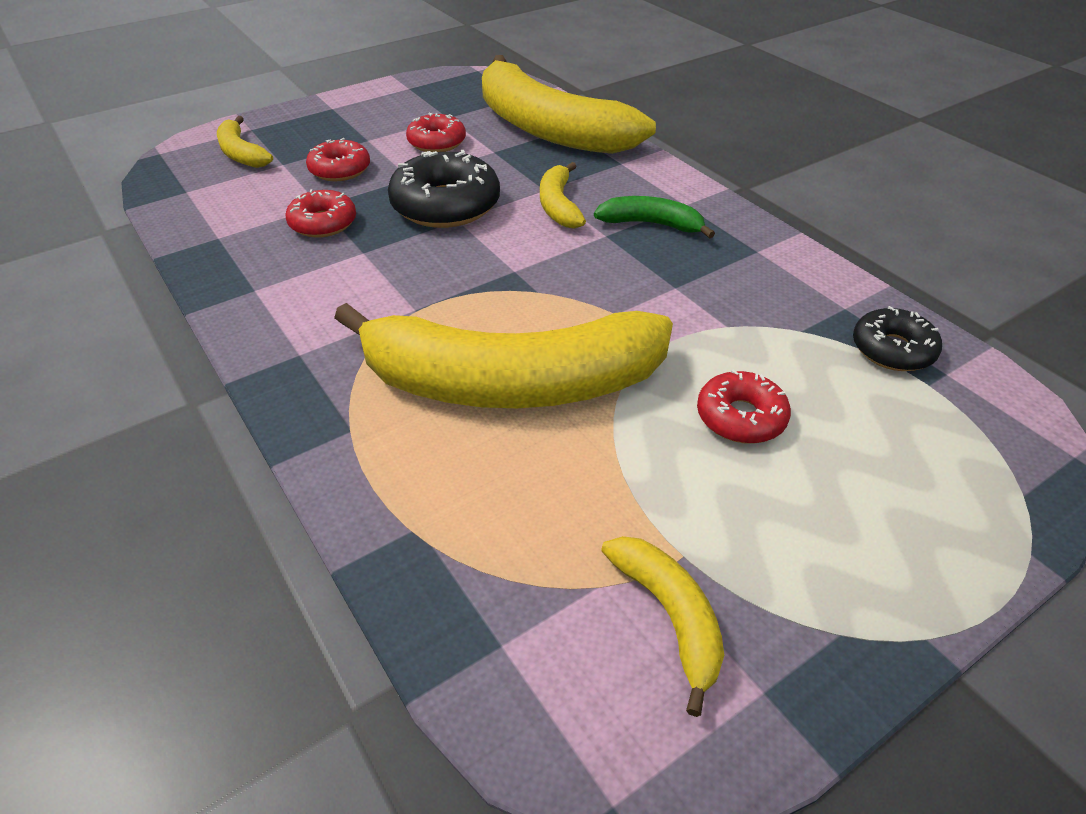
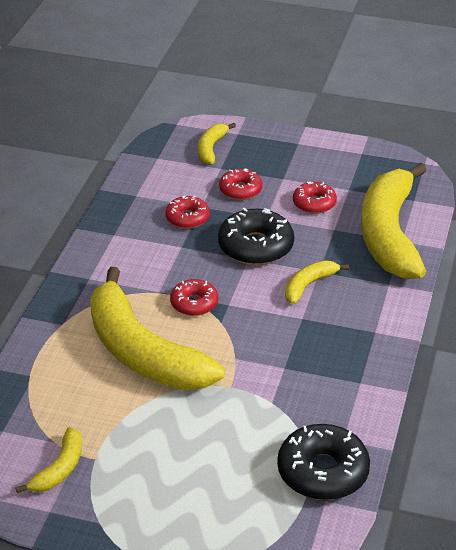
camera: 50 degrees right, 5 degrees down
(651, 224) = (335, 329): green banana -> none
(740, 417) = (202, 438): red donut -> red donut (194, 303)
(892, 350) = (322, 472): black donut -> black donut, size x1.66

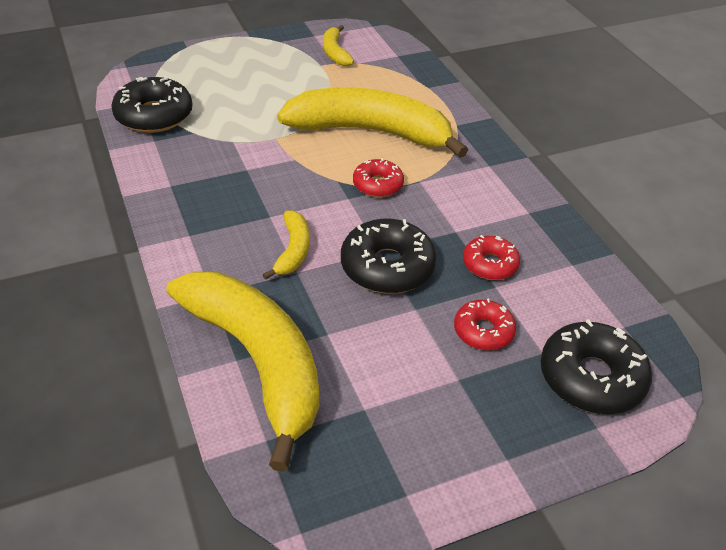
camera: 140 degrees right, 5 degrees up
(211, 148) = (591, 378): yellow banana -> black donut
(314, 203) = (383, 359): red donut -> none

